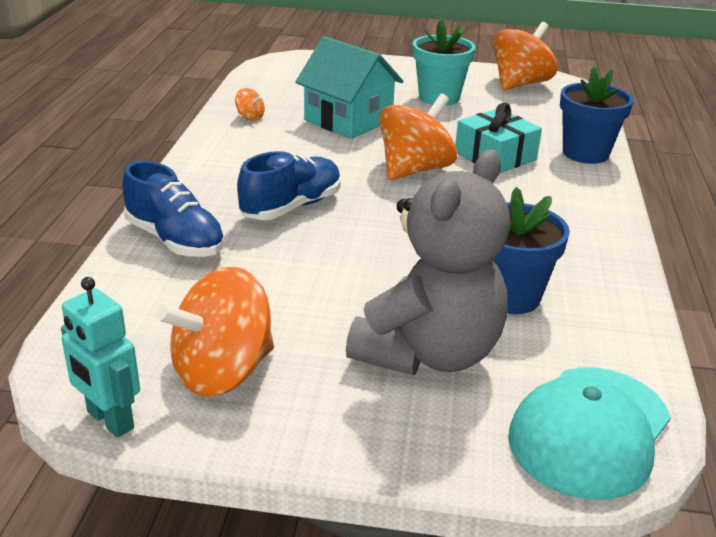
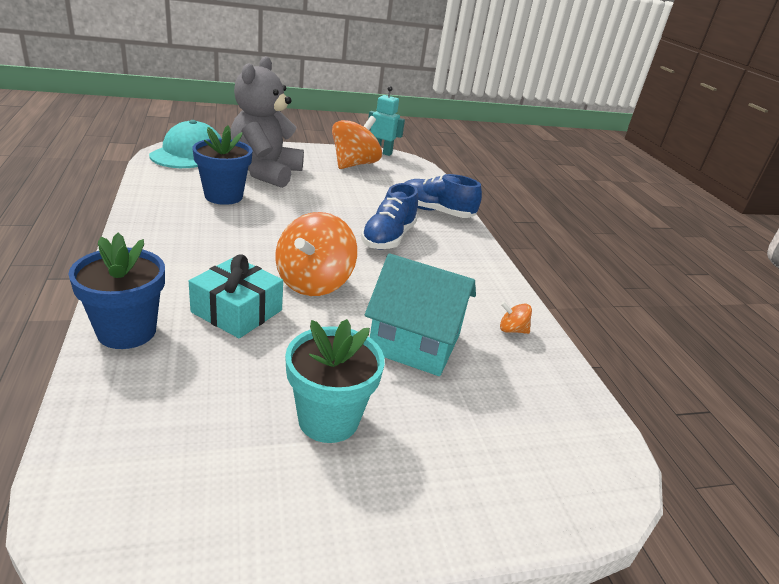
camera: 155 degrees right, 0 degrees up
(520, 84) = (196, 507): orange spinning top -> none

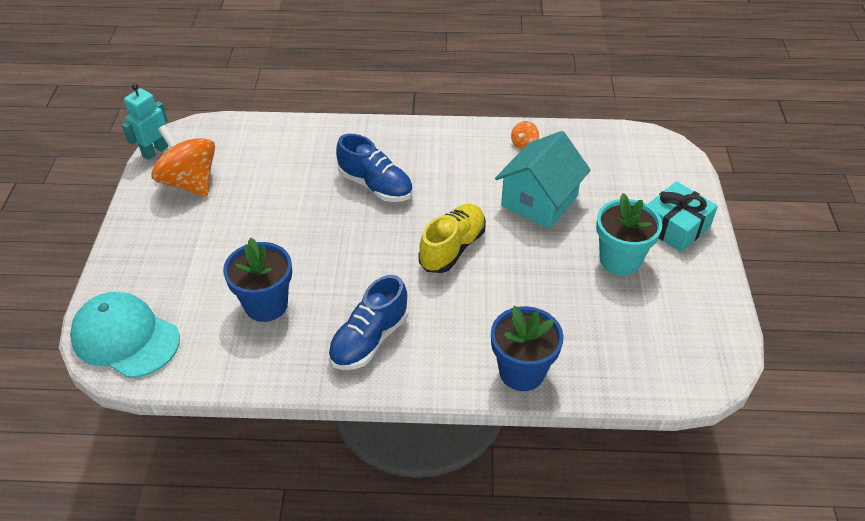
camera: 70 degrees left, 15 degrees up
(237, 311) = (494, 301): turquoise gift -> turquoise gift (675, 226)
(265, 172) = (203, 264): grey teddy bear -> none
(314, 282) = (452, 248): orange spinning top -> yellow shoe
(435, 211) = (323, 141): blue shoe -> blue shoe (369, 339)

